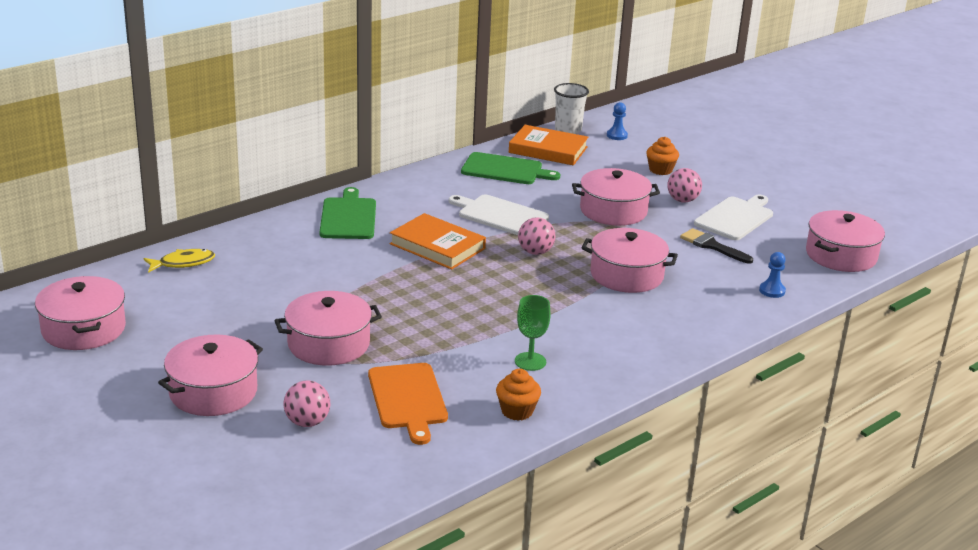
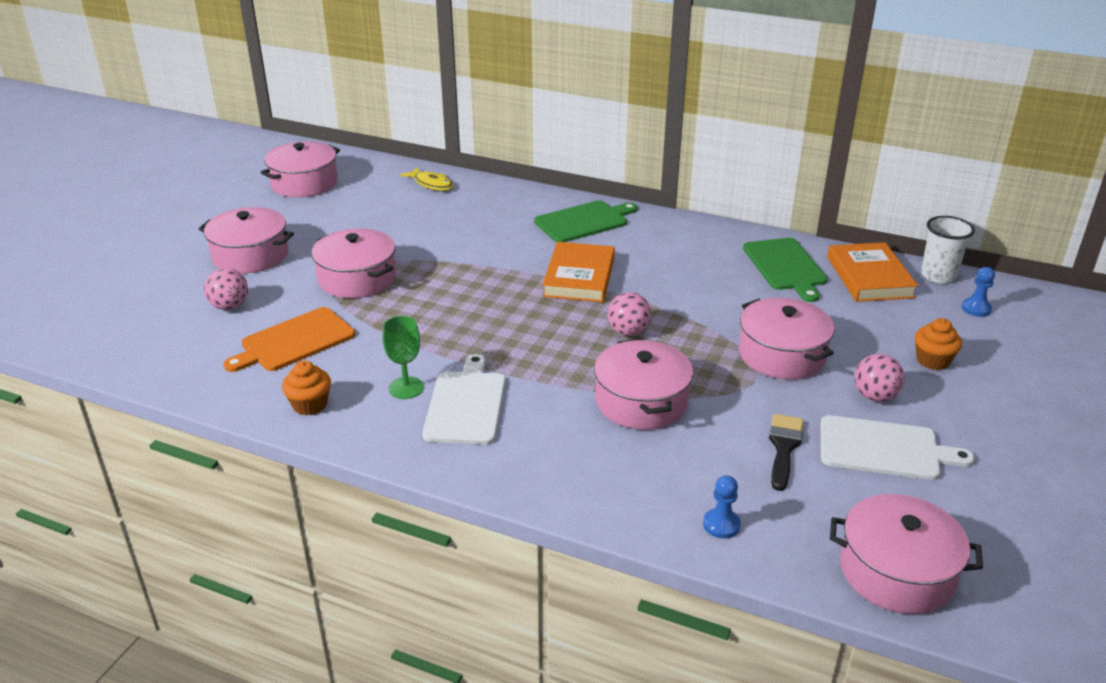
camera: 65 degrees right, 5 degrees up
(500, 215) = (682, 291): white cutting board -> white cutting board (466, 404)

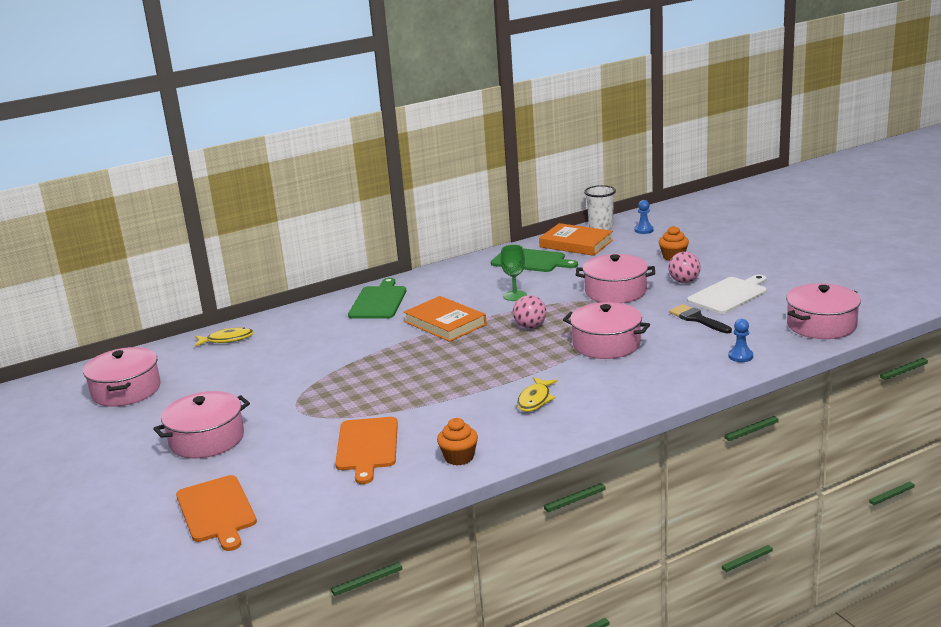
camera: 50 degrees left, 10 degrees down
(136, 314) = (217, 511): none -> orange cutting board
(230, 306) = (273, 464): pink ball -> none
(357, 278) = (318, 402): pink pot -> none
(406, 388) = (488, 416): green goblet -> green goblet (515, 296)
(466, 404) = (535, 400): white cutting board -> yellow fish

